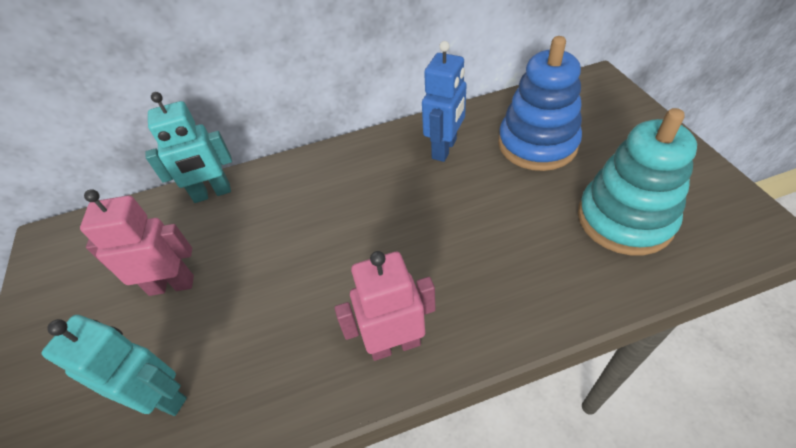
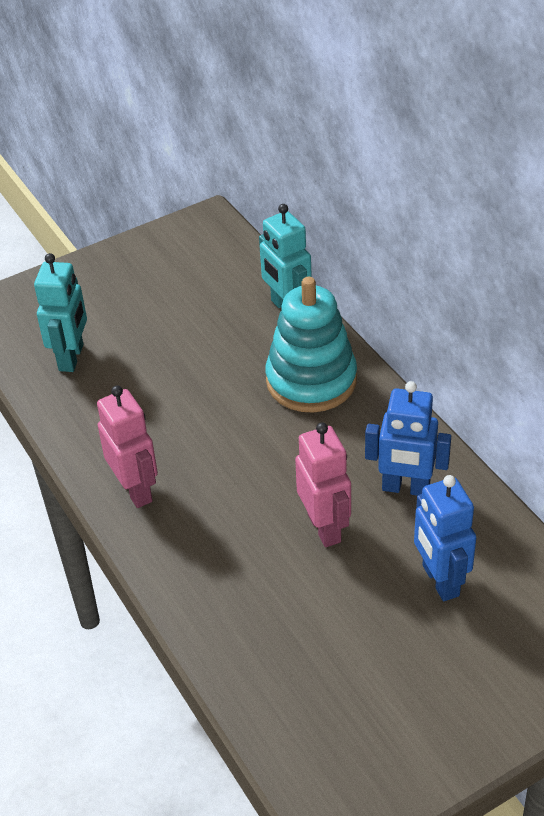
camera: 75 degrees right, 5 degrees down
(172, 285) = (173, 322): pink robot -> pink robot (325, 528)
(537, 144) = (439, 581): blue stacking toy -> blue robot
(624, 219) = (324, 670): turquoise stacking toy -> turquoise stacking toy (311, 380)

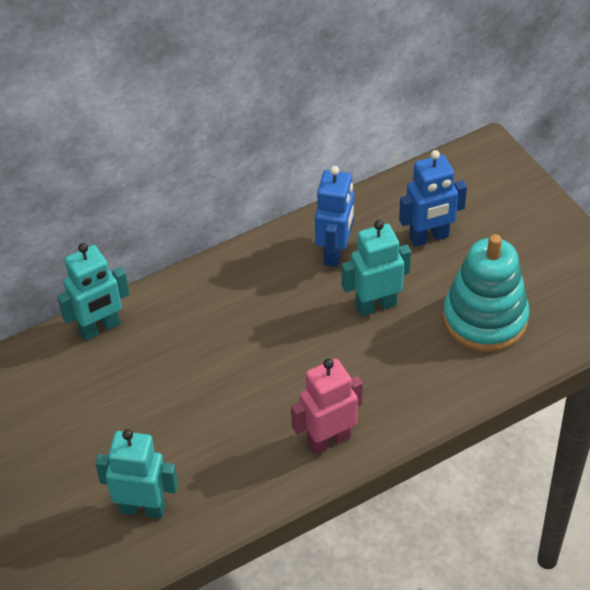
camera: 90 degrees left, 5 degrees up
(311, 380) = (202, 311): turquoise stacking toy -> turquoise stacking toy (485, 319)
(325, 528) = (375, 305): pink robot -> turquoise robot

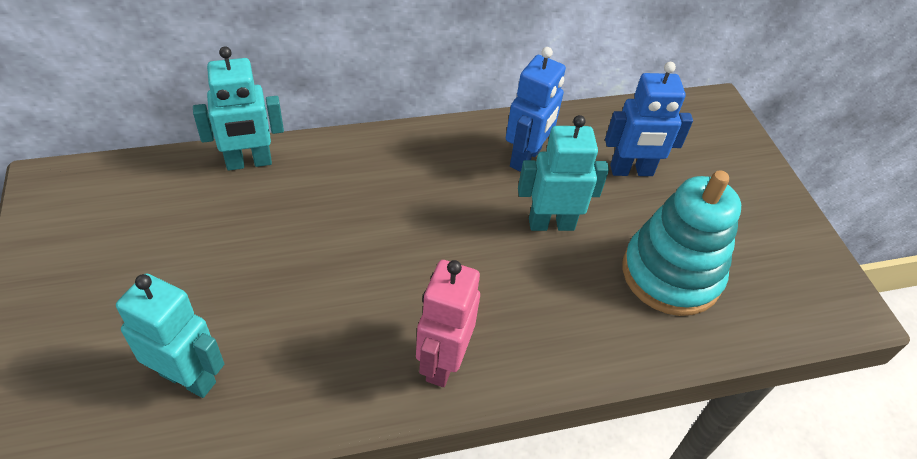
camera: 10 degrees right, 0 degrees up
(328, 440) = (442, 362): pink robot -> pink robot turned 60 degrees counterclockwise

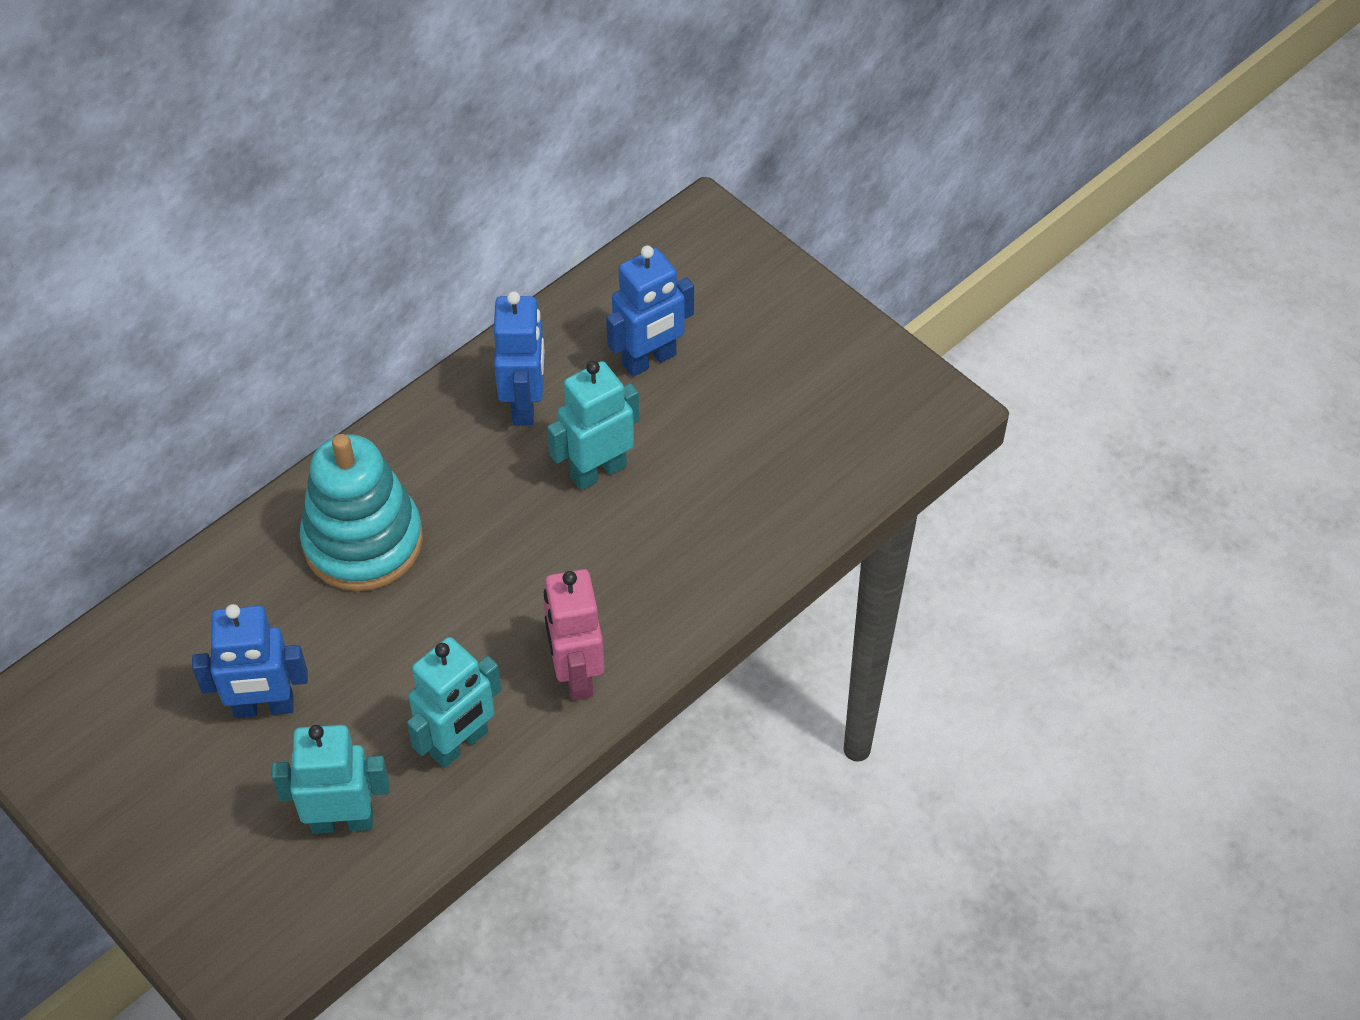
camera: 25 degrees left, 5 degrees up
(205, 262) = (264, 707): none -> blue robot
(249, 163) = (218, 574): turquoise robot -> turquoise robot (459, 744)
(671, 274) = (750, 464): turquoise stacking toy -> turquoise stacking toy (363, 541)

